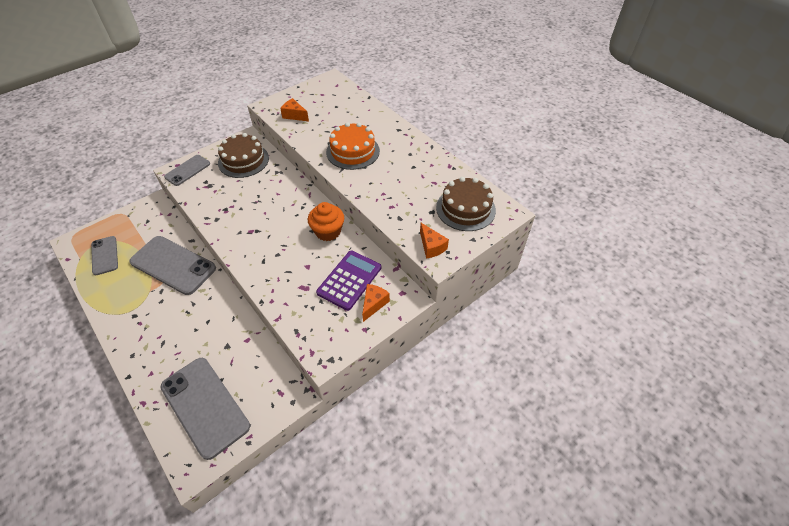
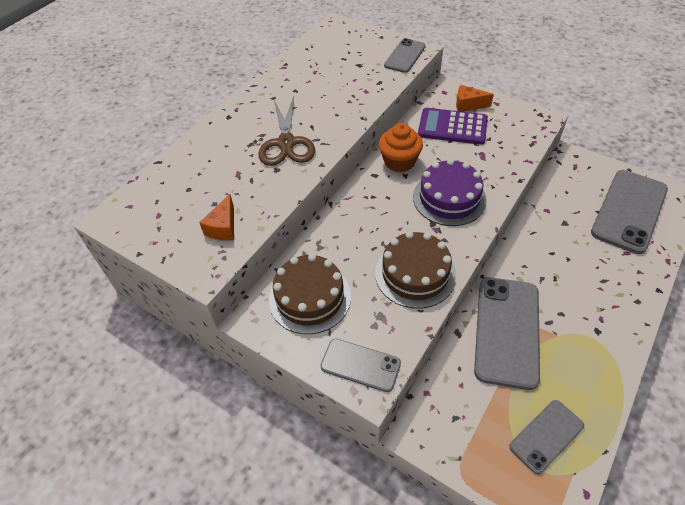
camera: 105 degrees left, 0 degrees up
(273, 248) = (449, 198): none -> purple cake
(353, 151) = (286, 143): orange cake -> brown scissors
(431, 247) = (405, 56): orange cheese -> grey phone
(465, 209) = (344, 46): brown cake -> brown cake (415, 274)

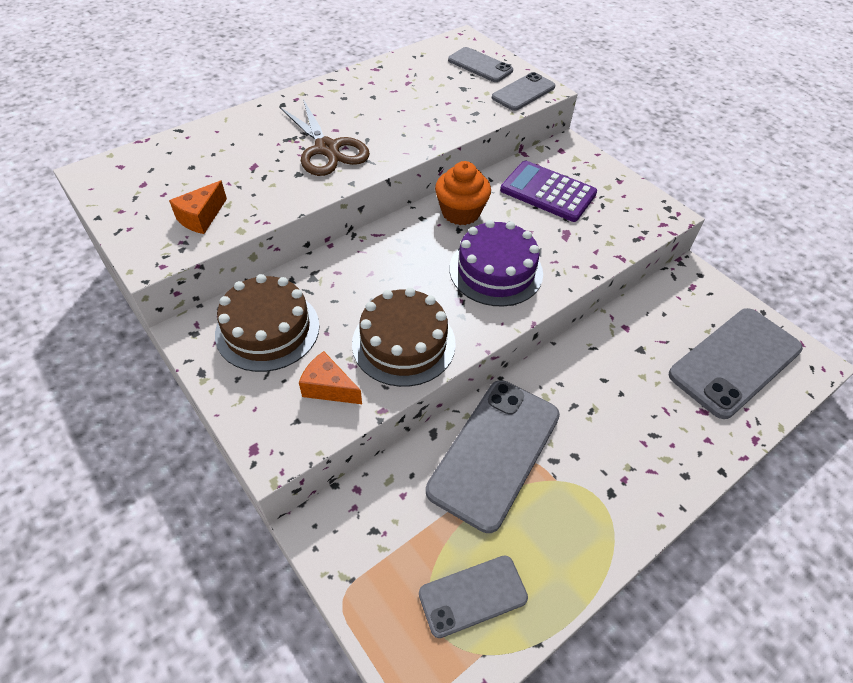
camera: 15 degrees right, 0 degrees up
(286, 143) = (327, 149): brown scissors -> brown scissors turned 45 degrees counterclockwise
(360, 365) = (278, 424): grey phone -> grey phone (480, 65)
(468, 105) = (582, 172): orange cheese -> orange cheese (328, 388)

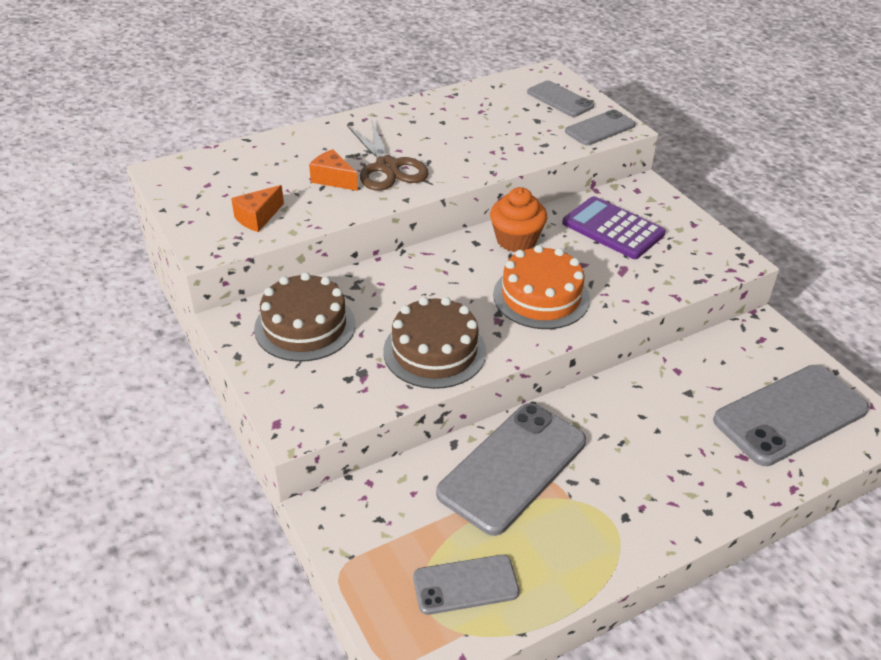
camera: 10 degrees right, 10 degrees down
(328, 388) = (355, 381): orange cheese -> orange cheese (333, 179)
(496, 271) = (541, 296): purple cake -> orange cake

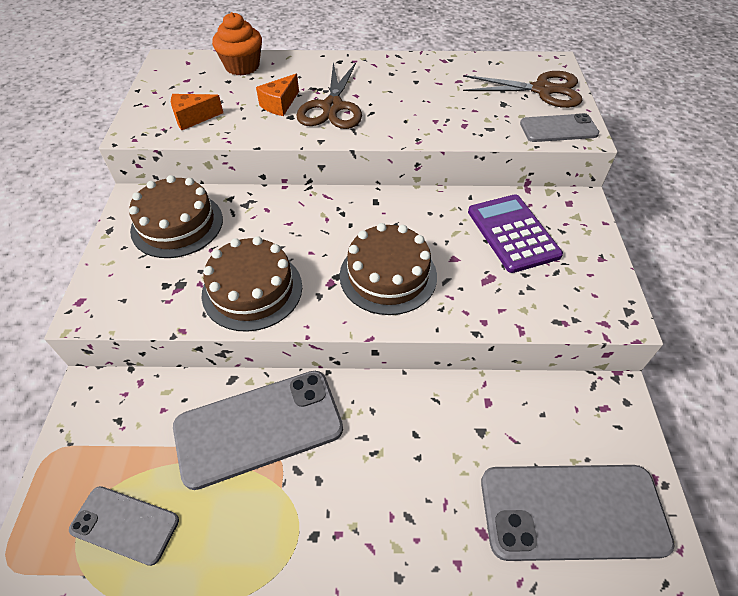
camera: 30 degrees right, 10 degrees up
(333, 179) = (279, 104): orange cheese -> orange cheese turned 120 degrees counterclockwise
(516, 240) = (412, 212): orange cupcake -> orange cupcake (242, 66)
(541, 296) = (388, 275): orange cake -> brown cake
(560, 99) = (542, 90): grey phone -> brown scissors

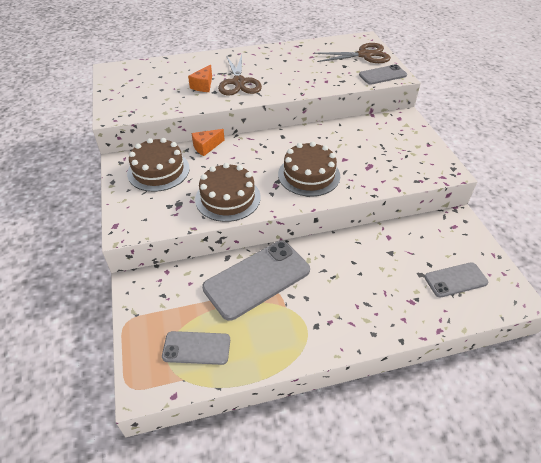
camera: 15 degrees left, 5 degrees down
(193, 118) = (149, 102): orange cheese -> orange cheese (206, 147)
(242, 66) = (165, 66): orange cupcake -> none
(512, 233) = (373, 140): purple calculator -> none
(572, 511) = (455, 280): grey phone -> grey phone, size x0.56

